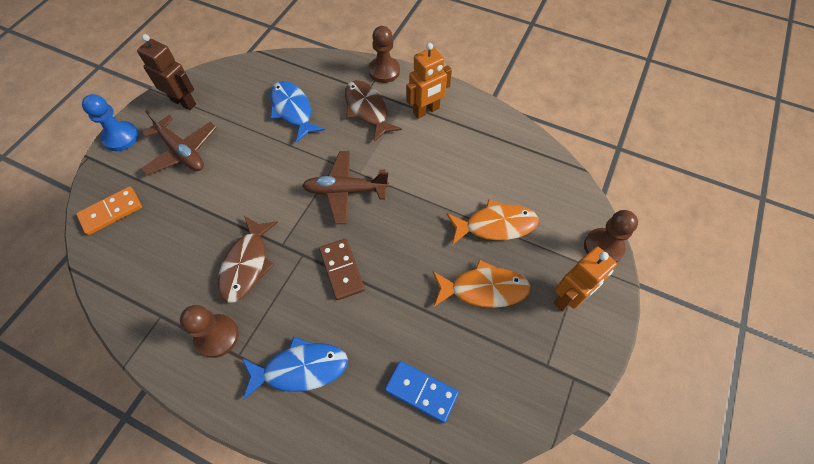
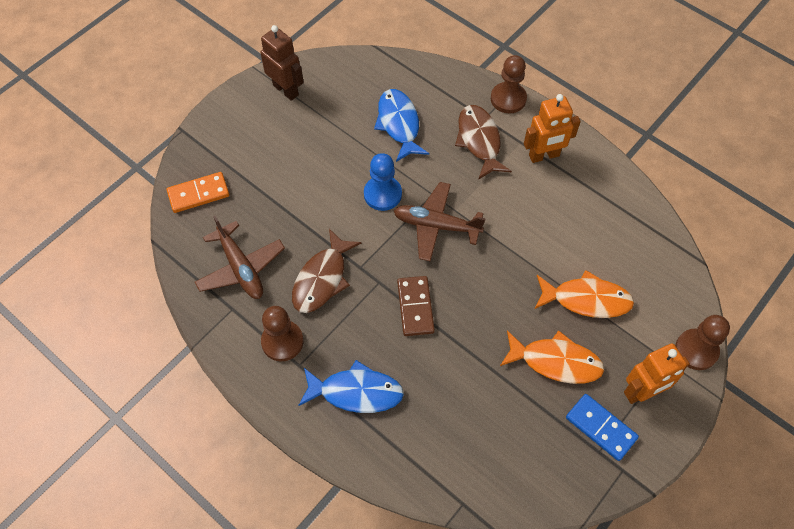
camera: 15 degrees right, 0 degrees up
(121, 137) = (217, 116): blue pawn -> blue pawn (382, 194)
(182, 152) = (276, 145): brown plane -> brown plane (241, 268)
(421, 391) = (467, 443): blue domino -> blue domino (601, 428)

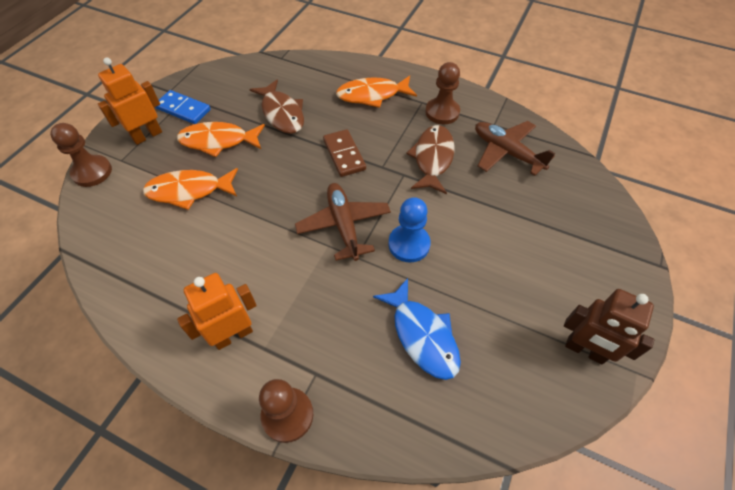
camera: 165 degrees right, 5 degrees down
(198, 194) = (589, 203): orange domino -> none
(356, 392) = (372, 95): blue fish -> orange fish
(436, 226) = (344, 225): brown plane -> brown plane turned 105 degrees counterclockwise
(479, 141) = (316, 336): brown fish -> brown fish (282, 113)

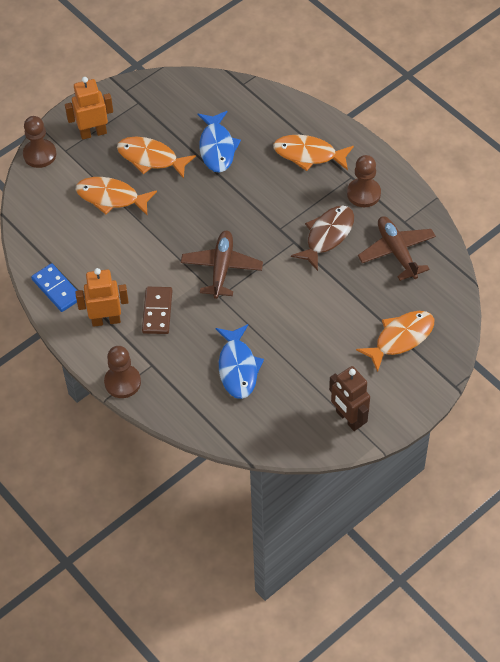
camera: 25 degrees right, 0 degrees up
(183, 109) = (132, 115): blue domino -> blue domino (57, 289)
(282, 113) = (217, 148): brown fish -> blue fish
(344, 155) = (252, 207): brown domino -> brown domino (157, 312)
(409, 244) = (265, 301): blue pawn -> none
(571, 234) = (400, 338): none -> orange fish

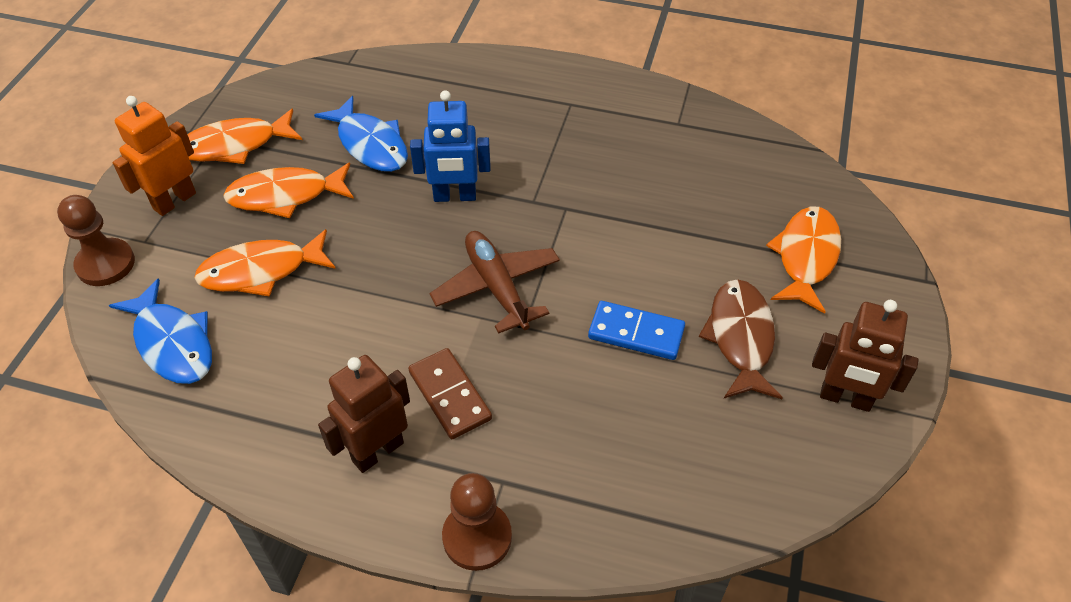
camera: 35 degrees left, 5 degrees down
(57, 289) = (261, 446): blue domino -> blue domino (636, 333)
(106, 320) = (377, 451): orange robot -> brown robot
(238, 368) = (634, 412): blue fish -> blue fish (173, 343)
(239, 204) = (455, 196): none -> blue robot
(309, 154) = (497, 102): orange fish -> orange fish (235, 145)
(327, 236) = (602, 181): brown fish -> brown fish (740, 338)
(363, 193) = (602, 115): brown pawn -> none
(397, 252) = (702, 160): brown plane -> none

